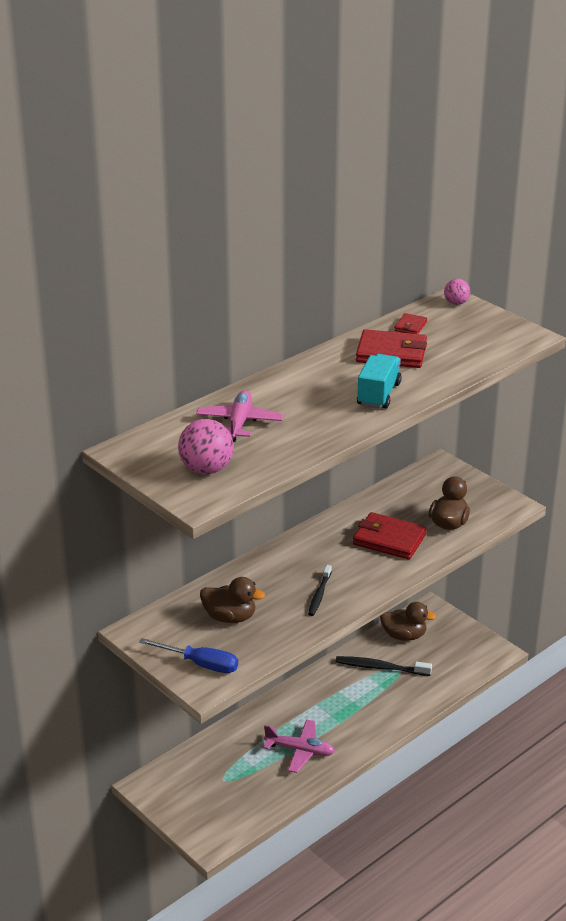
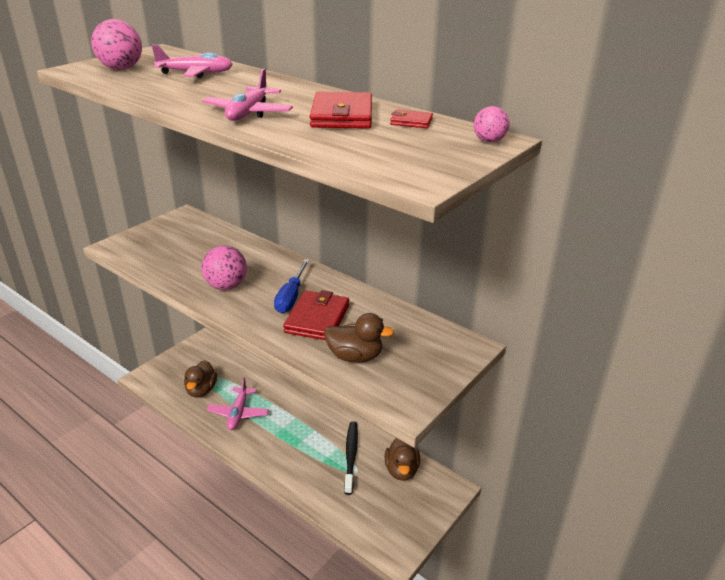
camera: 80 degrees right, 0 degrees up
(200, 664) = (140, 242): blue screwdriver -> blue screwdriver (291, 297)
(230, 617) = (197, 248): brown duck -> brown duck (201, 390)
(319, 595) = (226, 286): black toothbrush -> pink ball
(378, 394) = (248, 113): turquoise truck -> pink plane

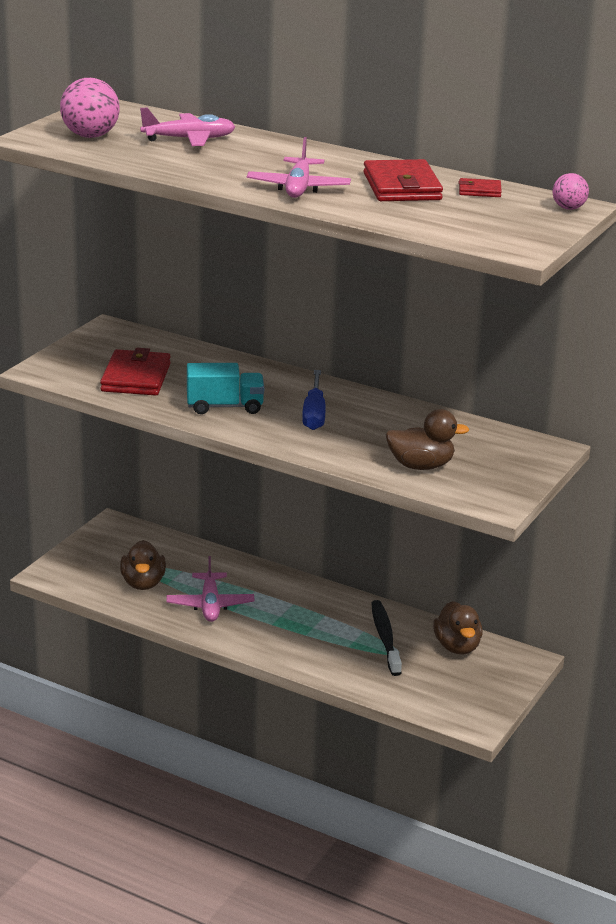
camera: 10 degrees left, 5 degrees down
(226, 286) = (224, 407): pink ball -> turquoise truck
(317, 319) = (358, 433): red wallet -> red wallet (136, 377)

